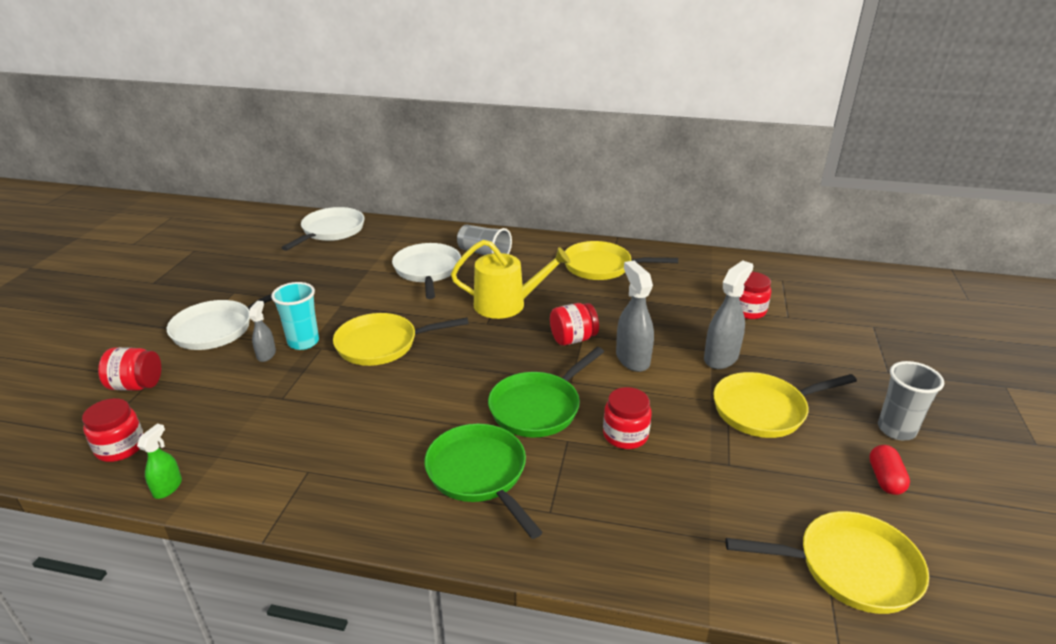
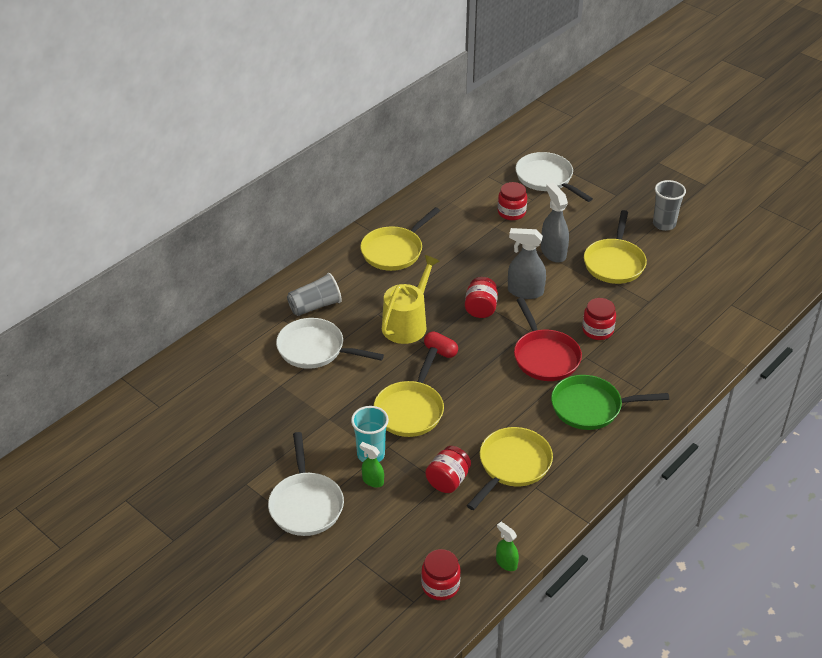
camera: 60 degrees left, 10 degrees up
(136, 385) = (359, 569): red jar -> red jar (448, 480)
(266, 354) = (372, 481): grey spray bottle -> green spray bottle
(331, 231) = (176, 390): white pan -> white pan (546, 179)
(539, 407) = (544, 356): green pan -> red pan
(849, 568) = (741, 300): yellow pan -> yellow pan (512, 466)
(885, 479) = (695, 252): red capsule -> red capsule (440, 351)

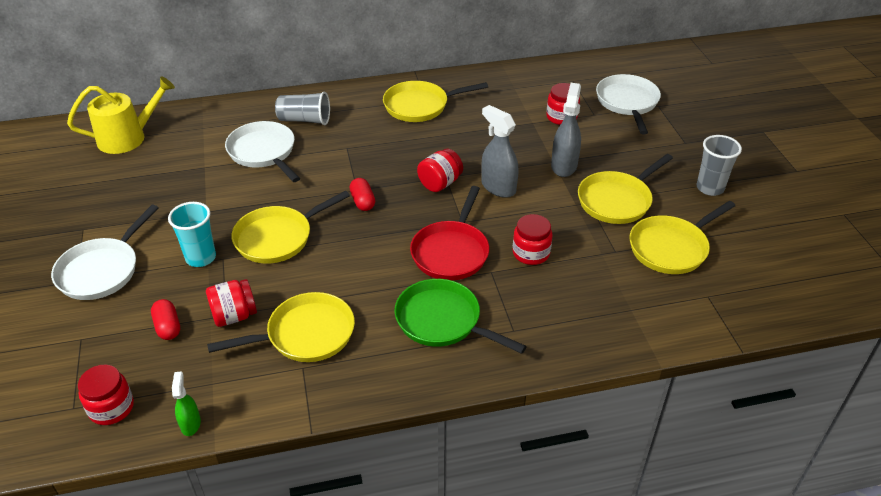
camera: 35 degrees right, 0 degrees up
(372, 481) = (175, 280): green spray bottle -> none
(407, 323) = (361, 166): yellow watering can -> yellow watering can (127, 138)
(410, 514) = (168, 327): none -> red capsule
(680, 281) = (671, 248): none -> yellow pan

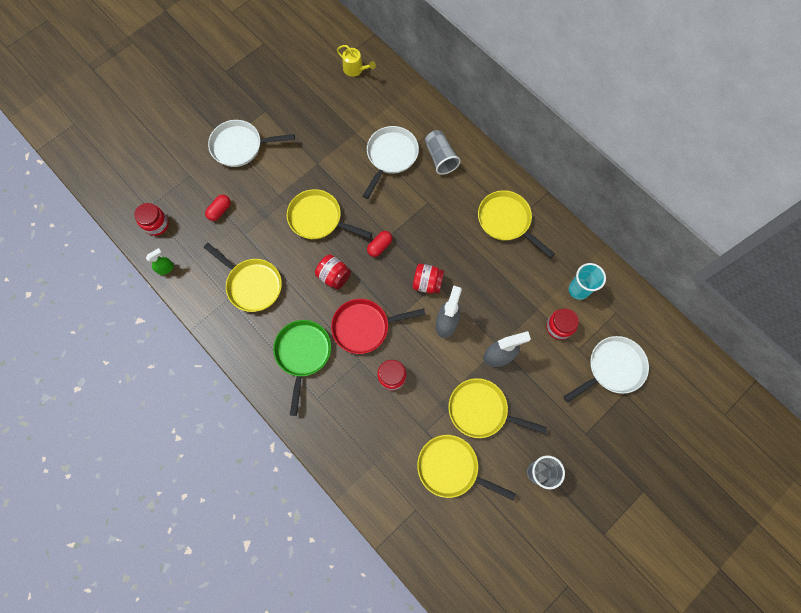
camera: 60 degrees right, 30 degrees up
(127, 138) = (355, 69): yellow watering can -> yellow watering can, size x0.60
(201, 258) = (278, 189): turquoise cup -> turquoise cup (578, 290)
(234, 316) = (245, 238): red jar -> red jar (334, 276)

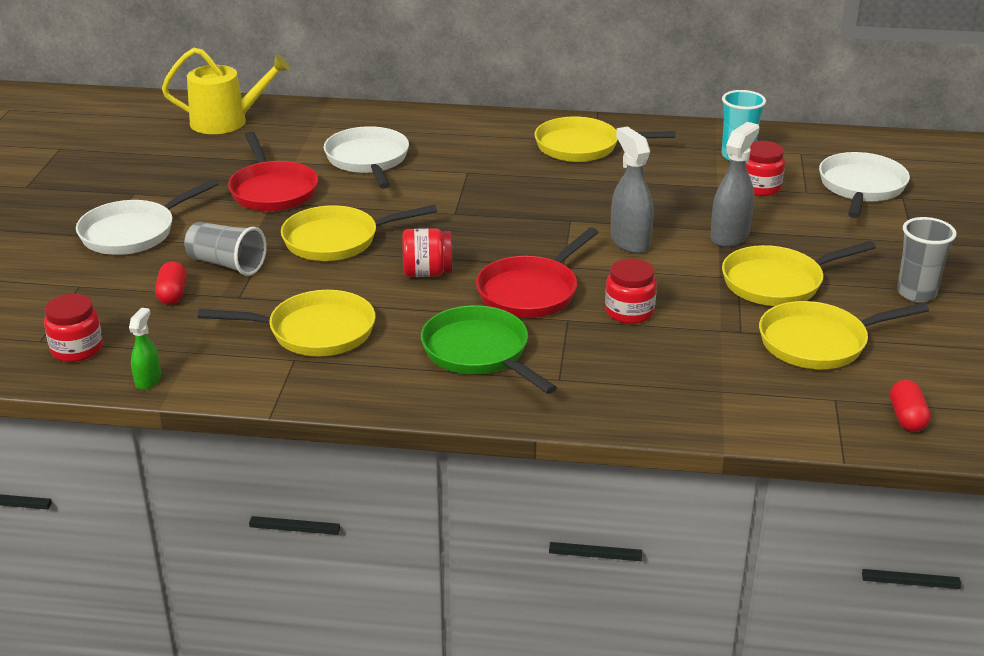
camera: 40 degrees left, 40 degrees down
(325, 153) = (272, 190): none -> red pan
(355, 69) = (226, 121): yellow watering can -> yellow watering can, size x1.68
(379, 246) = (454, 225): red capsule -> red capsule (907, 418)
(427, 283) = (559, 225): red jar -> none
(440, 158) = (434, 138): grey cup -> grey cup (227, 264)

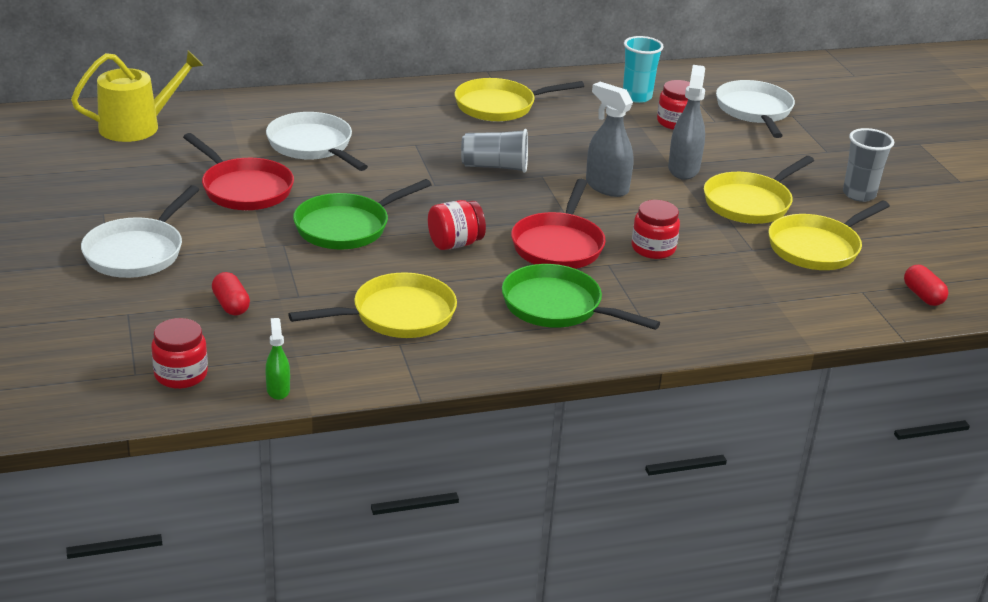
camera: 25 degrees left, 0 degrees up
(227, 264) = (260, 267): grey cup -> grey cup (495, 167)
(337, 240) = (347, 227): yellow pan -> green pan

